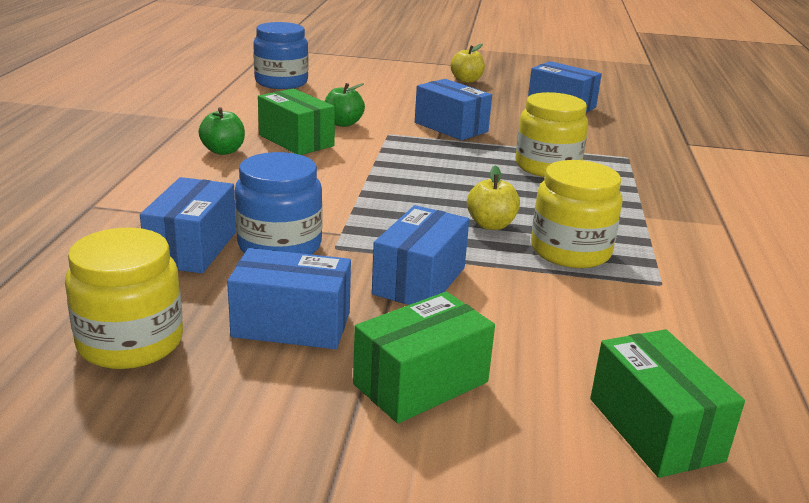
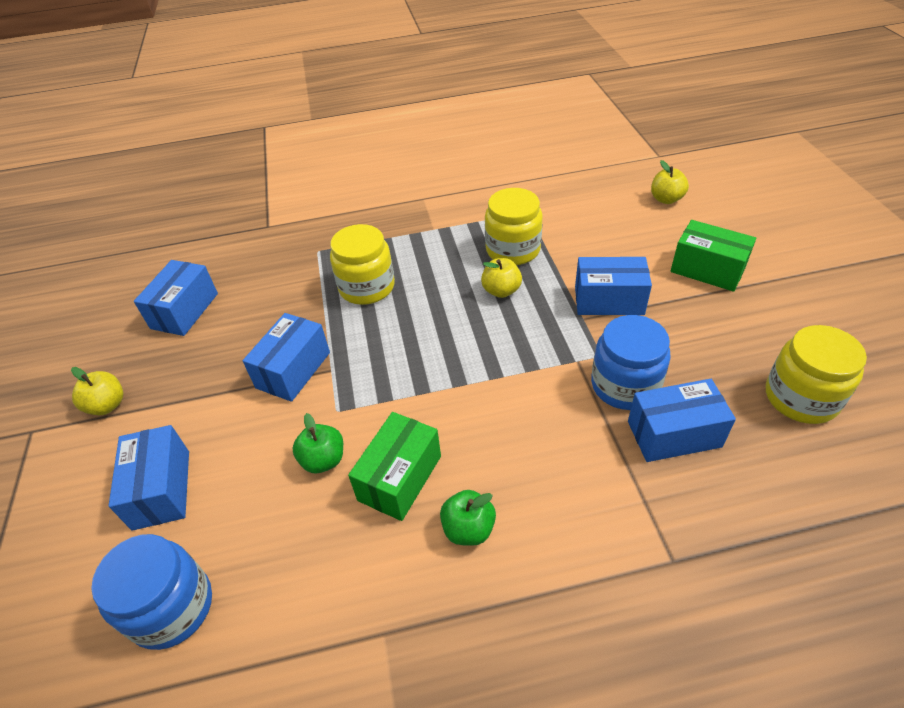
camera: 105 degrees left, 20 degrees up
(291, 324) = (709, 335): blue box -> blue box (161, 489)
(654, 429) = (666, 199): green box -> yellow apple

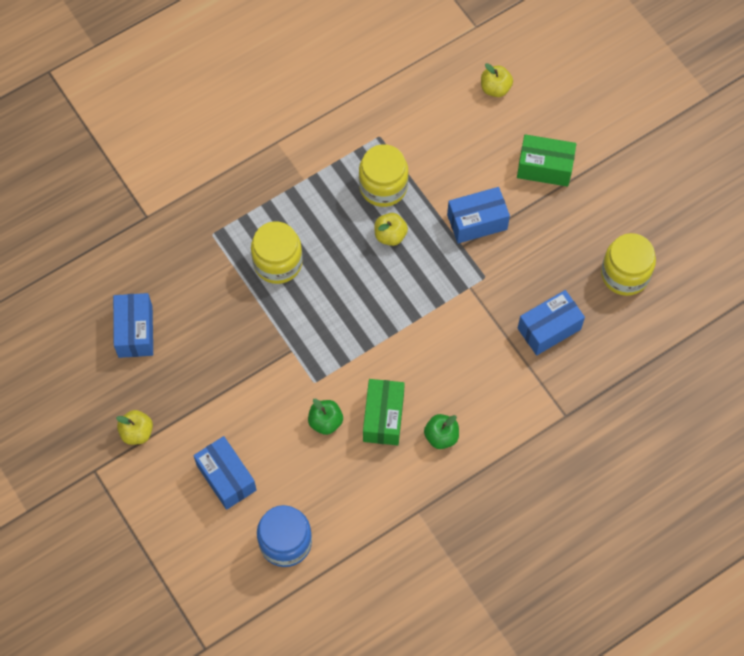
camera: 25 degrees left, 20 degrees up
(293, 370) = (262, 359): blue box -> none
(625, 385) = (508, 299): blue jar -> none

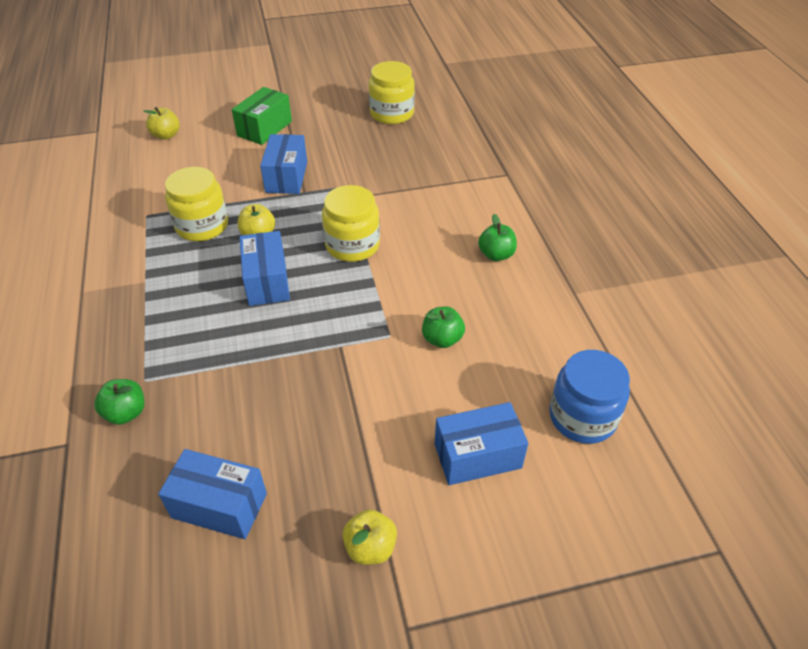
camera: 70 degrees left, 20 degrees down
(182, 238) = (126, 413): none -> green apple
(278, 262) = (225, 329): yellow jar -> yellow jar (352, 245)
(383, 417) = (457, 291): green box -> none
(549, 328) = (418, 163): blue box -> blue box (267, 281)

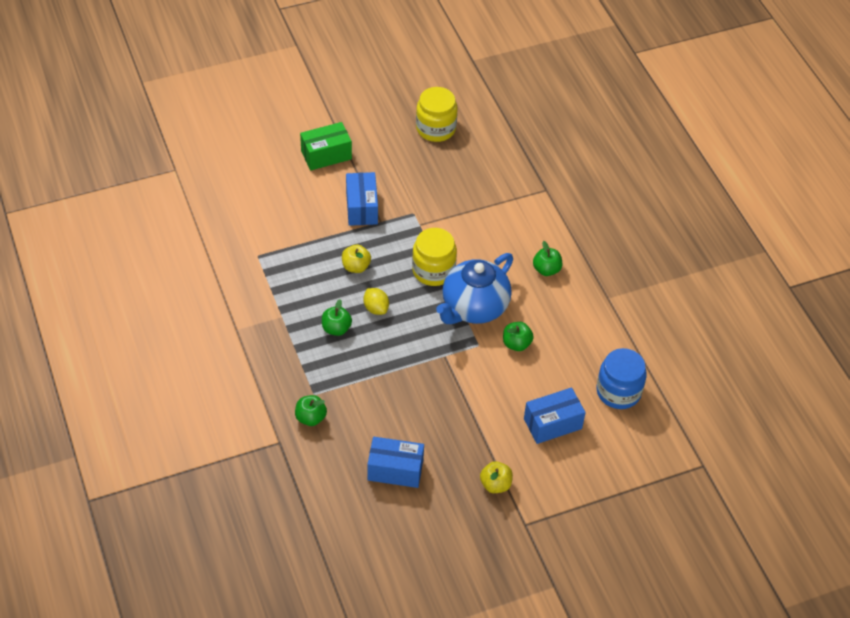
camera: 10 degrees left, 5 degrees up
(166, 135) = (240, 170): yellow apple -> none
(202, 226) = (307, 262): yellow jar -> none
(208, 301) = (336, 328): none -> green apple
(264, 128) = (326, 155): green box -> green box turned 45 degrees clockwise
(267, 281) = (376, 308): blue box -> yellow lemon
(394, 290) = (474, 307): none -> blue teapot

